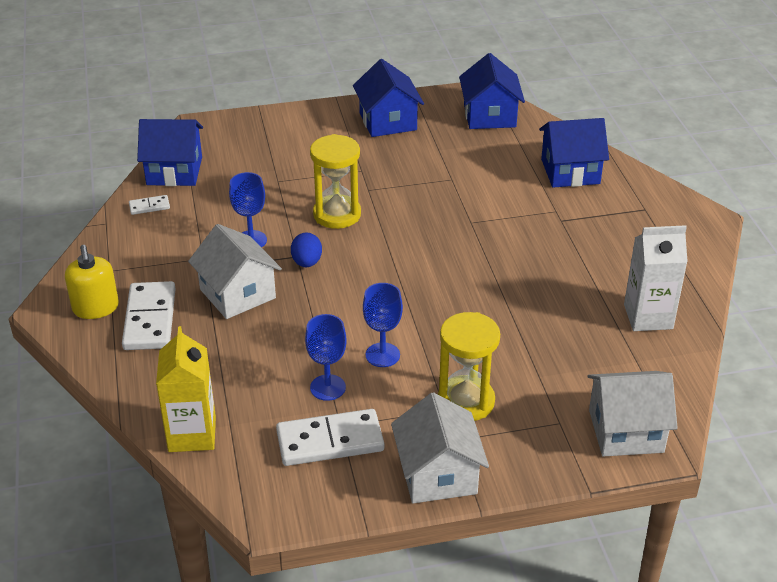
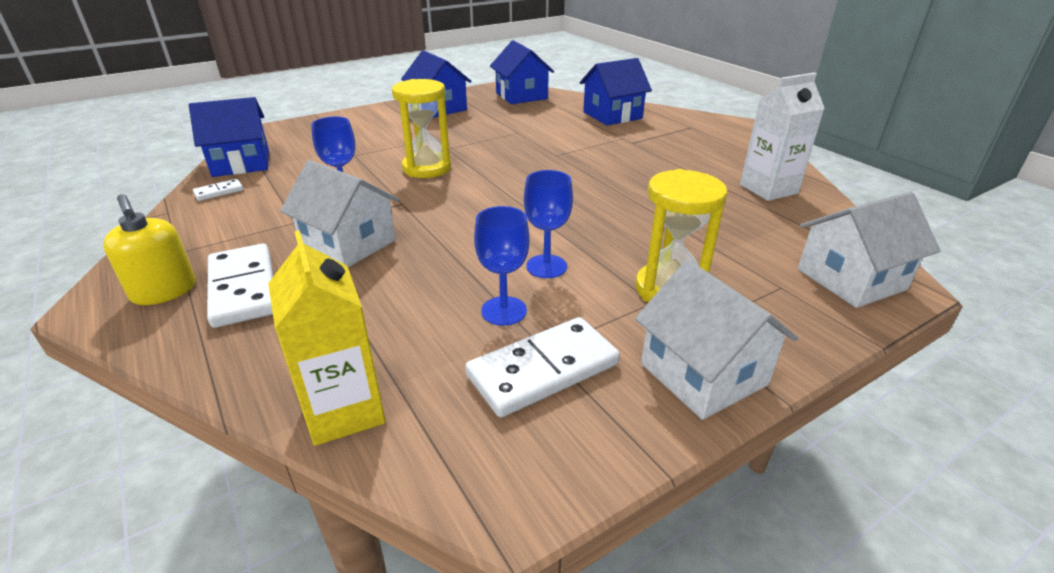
camera: 20 degrees left, 5 degrees down
(307, 262) = (415, 206): blue egg -> none

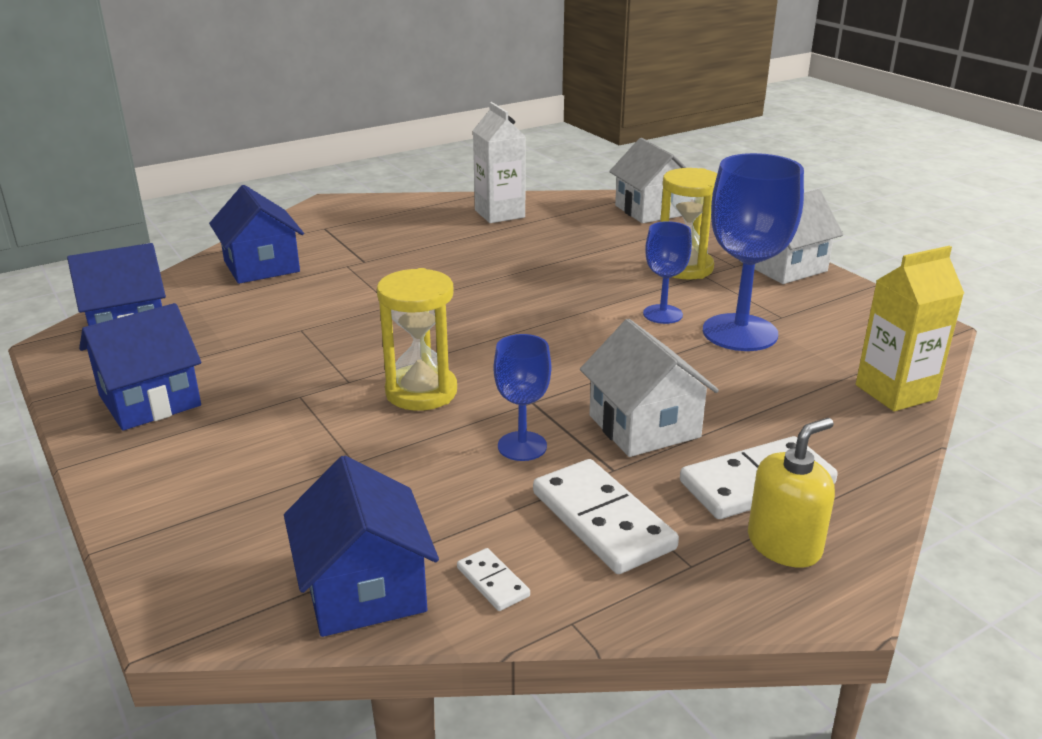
camera: 90 degrees left, 5 degrees down
(349, 244) = (644, 426): white house -> white house turned 60 degrees counterclockwise
(504, 311) = (740, 333): blue goblet -> blue goblet, size x1.82
(543, 370) = (807, 317): white domino -> white domino (602, 520)

